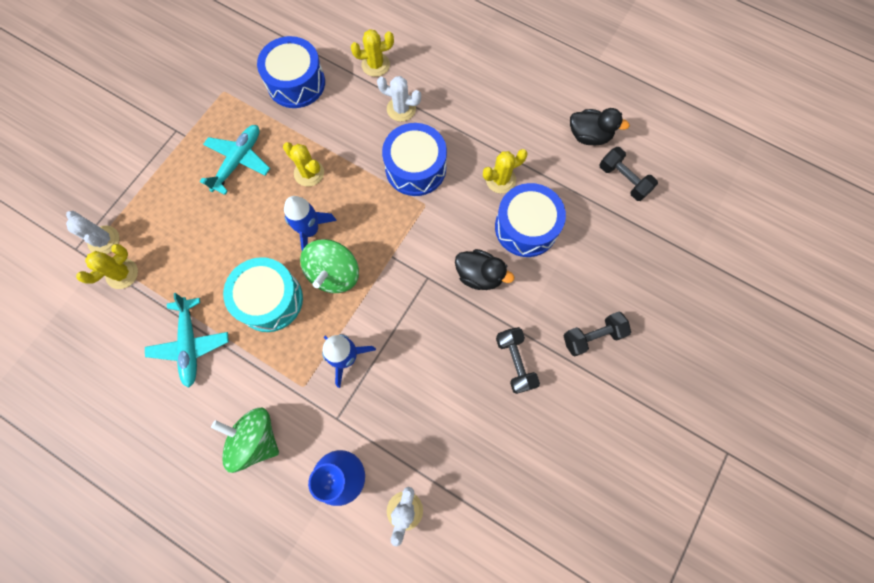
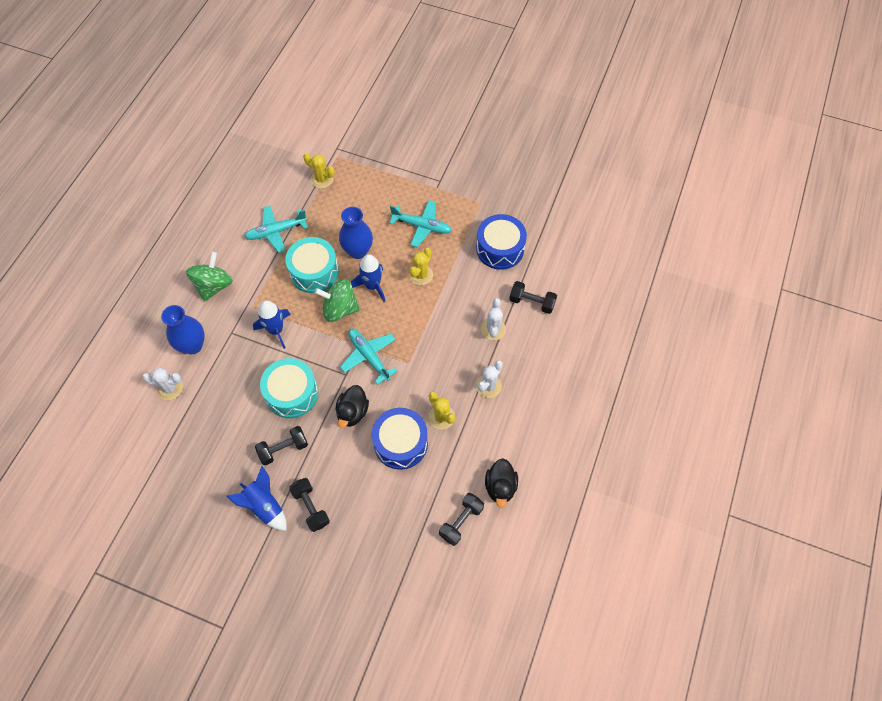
camera: 80 degrees right, 10 degrees down
(104, 240) = (345, 162): white cactus -> white cactus (488, 386)
(253, 241) = (358, 251): none -> blue vase
(375, 65) = (532, 302): yellow cactus -> black dumbbell
(409, 247) = (369, 357): none -> turquoise plane
(415, 168) = (440, 349): blue drum -> none
(442, 345) = (292, 393): none -> turquoise drum
(585, 391) = (264, 506): none -> blue rocket

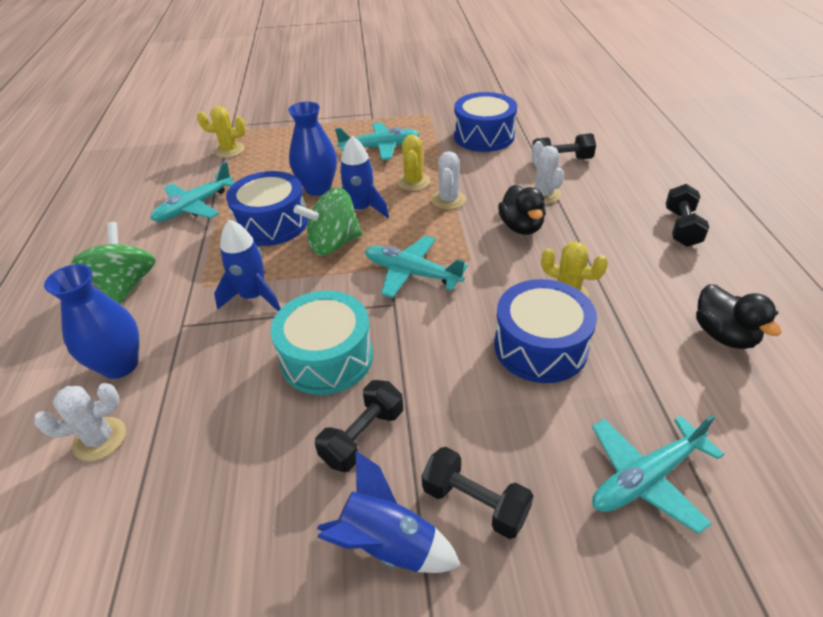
camera: 25 degrees left, 20 degrees down
(314, 272) = (272, 223): turquoise drum -> blue drum
(352, 412) = (439, 341): black duck -> black duck (521, 227)
(392, 537) = (646, 478): none -> turquoise plane
(461, 521) = (722, 402): black dumbbell -> black dumbbell (681, 227)
(488, 386) = (592, 242): white cactus -> white cactus (448, 200)

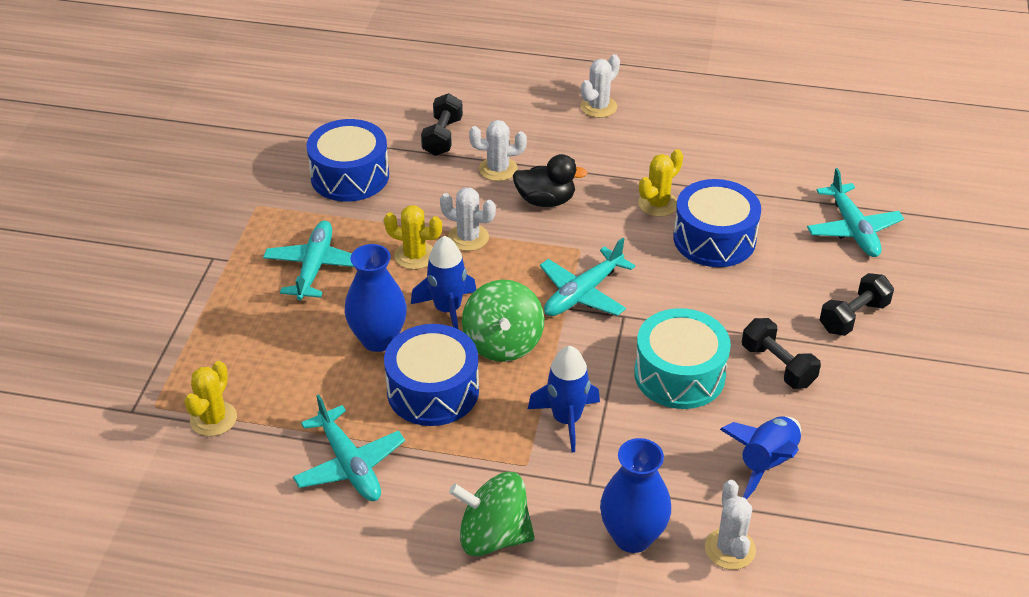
camera: 75 degrees left, 0 degrees up
(387, 544) = (876, 369): blue rocket -> blue rocket (766, 463)
(681, 227) = (598, 107): black dumbbell -> white cactus
(723, 335) = (737, 141): black duck -> none

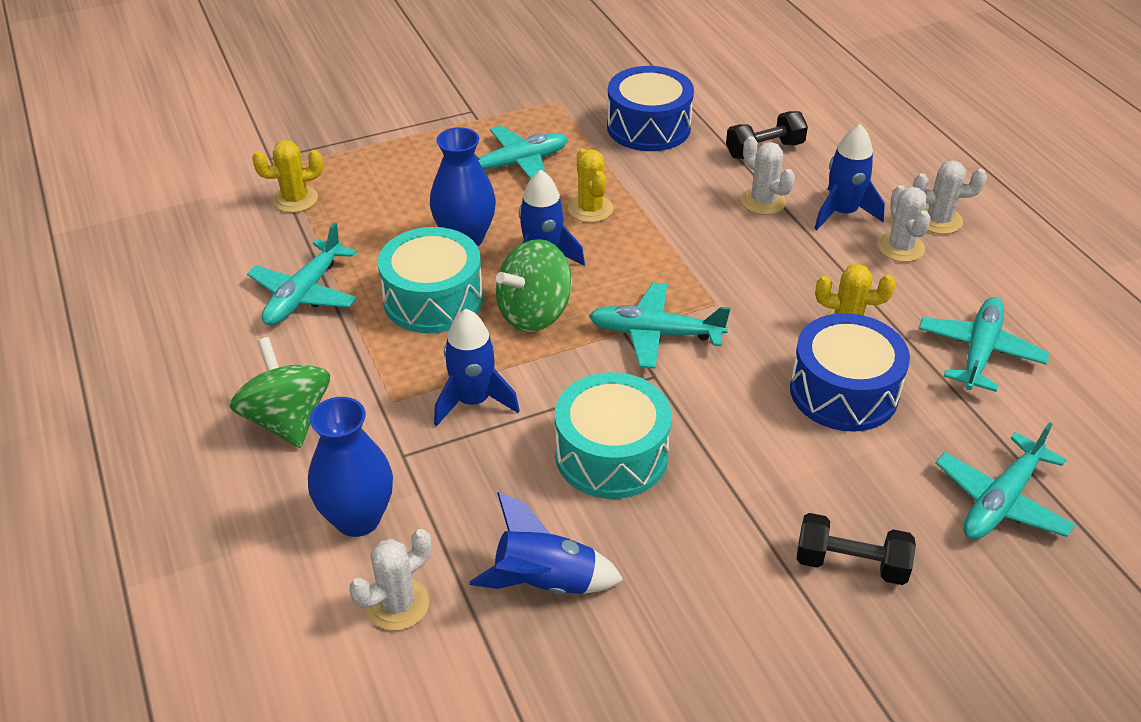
camera: 55 degrees right, 0 degrees up
(433, 390) = (433, 299): blue drum -> turquoise drum
(468, 237) = (649, 228): white cactus -> white cactus (900, 247)
(546, 200) = (757, 250): black duck -> none
(548, 142) = (842, 213): none -> blue rocket
(730, 164) = (978, 352): none -> turquoise plane
(777, 366) = (702, 529): black dumbbell -> none

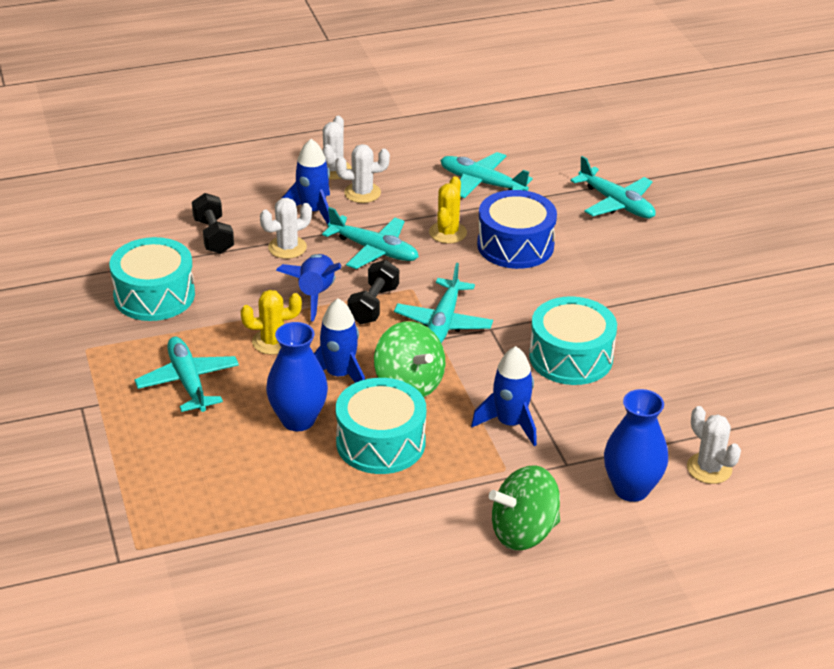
camera: 85 degrees left, 5 degrees down
(295, 199) = (203, 538): yellow cactus -> none
(305, 293) = (358, 526): turquoise plane -> turquoise plane (373, 250)
(545, 582) = (687, 397): blue rocket -> blue rocket (315, 294)
(648, 127) = (154, 295): blue drum -> turquoise drum
(851, 564) = (667, 268): black dumbbell -> black dumbbell (373, 305)

